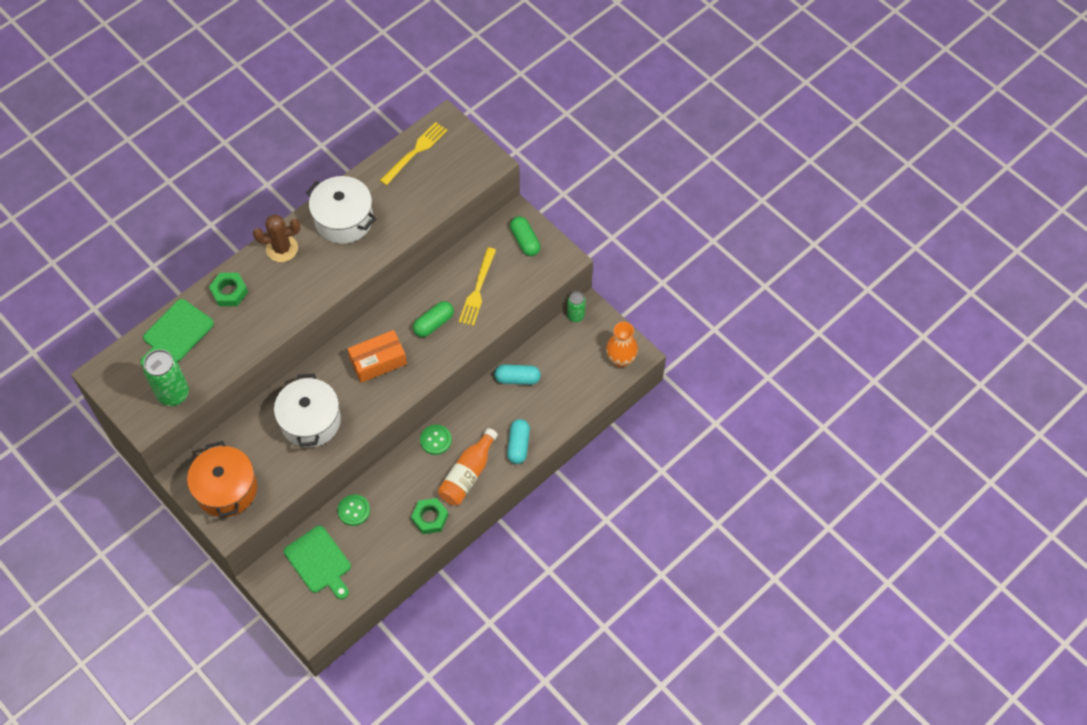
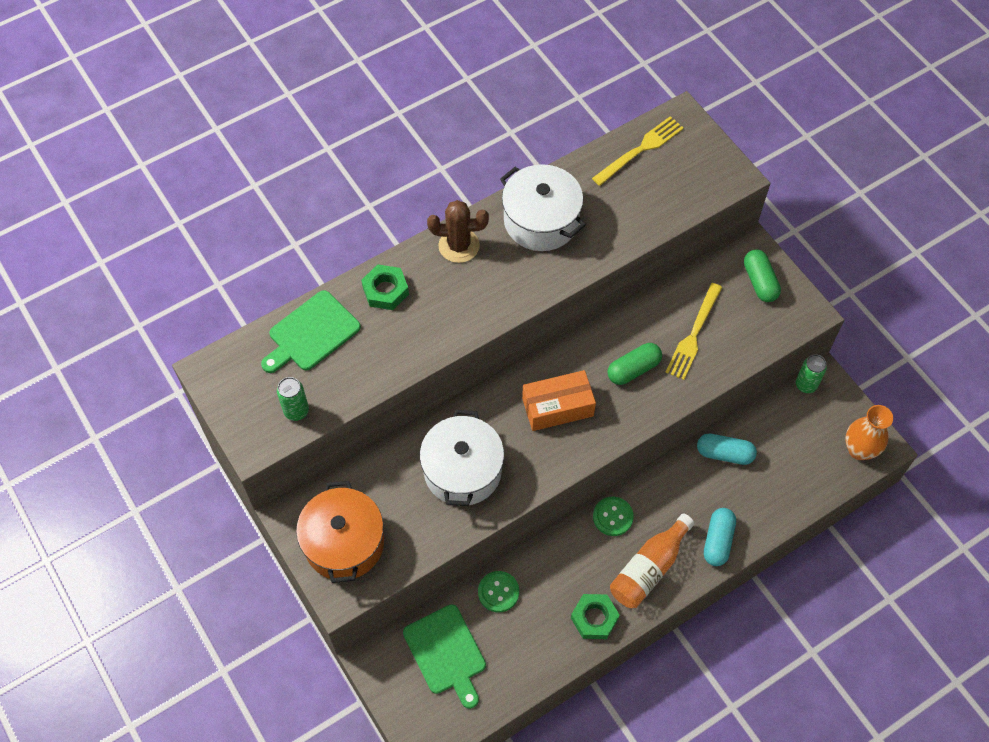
camera: 10 degrees right, 0 degrees up
(173, 394) = (296, 411): green can -> green can, size x0.60

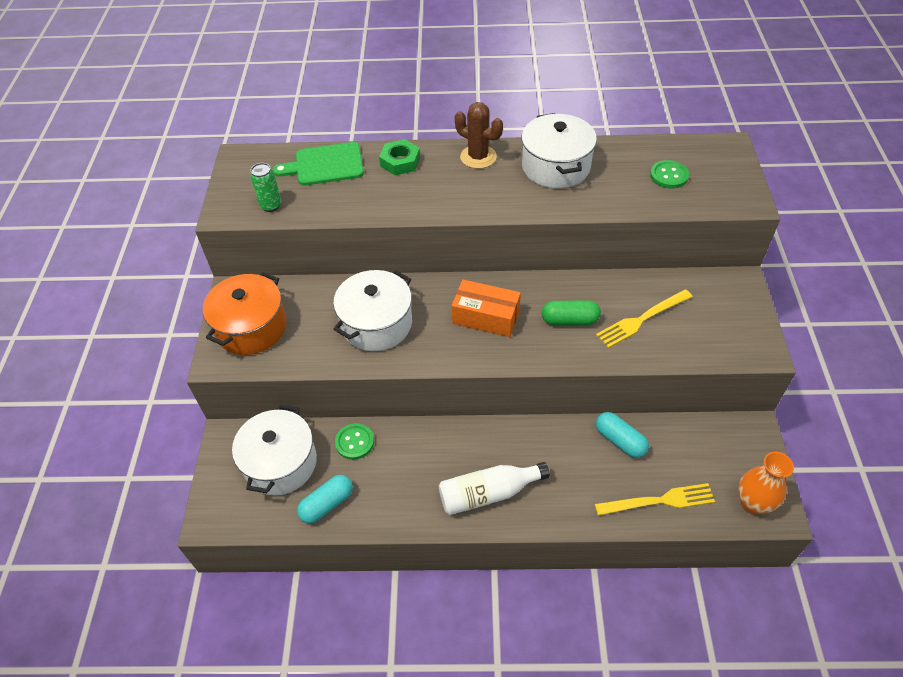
camera: 35 degrees right, 10 degrees down
(446, 653) = (280, 463): green cutting board -> white pot
(594, 618) = (413, 505): green nut -> none
(612, 517) = (487, 437): green button -> green button (669, 175)
(641, 149) = (677, 153): yellow fork -> yellow fork (660, 500)
(649, 568) = (488, 493): orange bottle -> white bottle
(718, 541) = (564, 505): turquoise capsule -> turquoise capsule (327, 504)
(760, 282) = (731, 308): green capsule -> none
(806, 385) = (734, 425): green can -> none

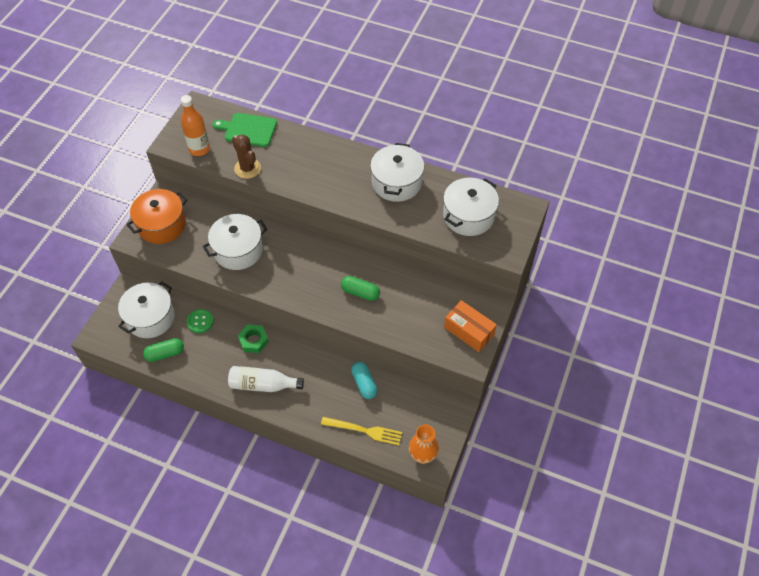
camera: 20 degrees right, 5 degrees up
(271, 205) = (199, 149): green can -> orange bottle
(327, 504) = (165, 354): turquoise capsule -> green capsule
(400, 162) = (297, 144): green nut -> green nut (253, 341)
(478, 157) = (350, 157): brown cactus -> brown cactus (247, 168)
(486, 317) = (308, 271): orange box -> orange box (469, 331)
(641, 320) = (406, 309): yellow fork -> none
(669, 175) = (468, 216): green button -> white pot

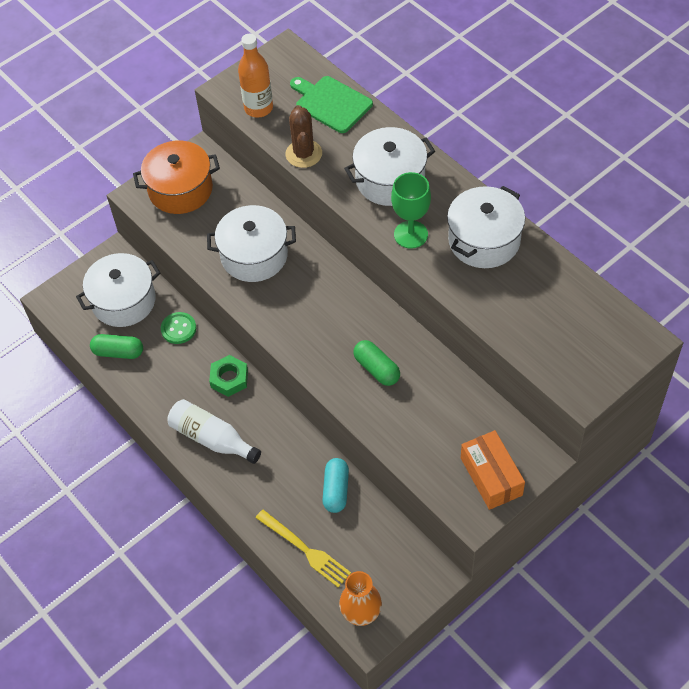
camera: 30 degrees right, 0 degrees up
(348, 195) = (411, 234): none -> green goblet
(468, 216) = (556, 321): white pot -> white pot (390, 180)

